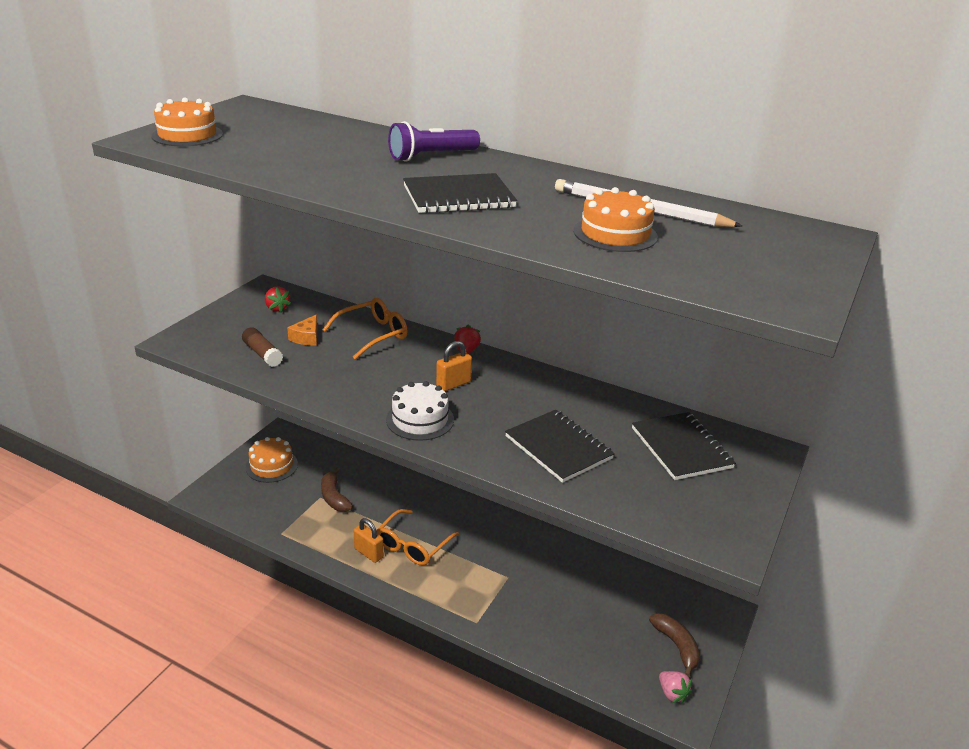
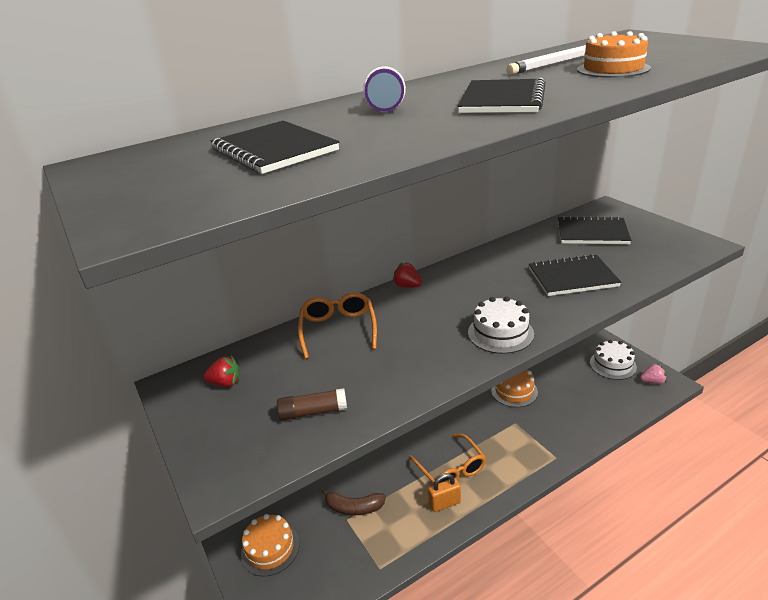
camera: 55 degrees left, 0 degrees up
(187, 135) = (158, 199): orange cake -> orange cake (514, 391)
(288, 144) = (274, 150): none -> black notebook
(306, 337) = (307, 373): orange cheese -> none
(453, 384) = (455, 304): orange padlock -> none
(676, 646) = (612, 365): brown banana -> white cake

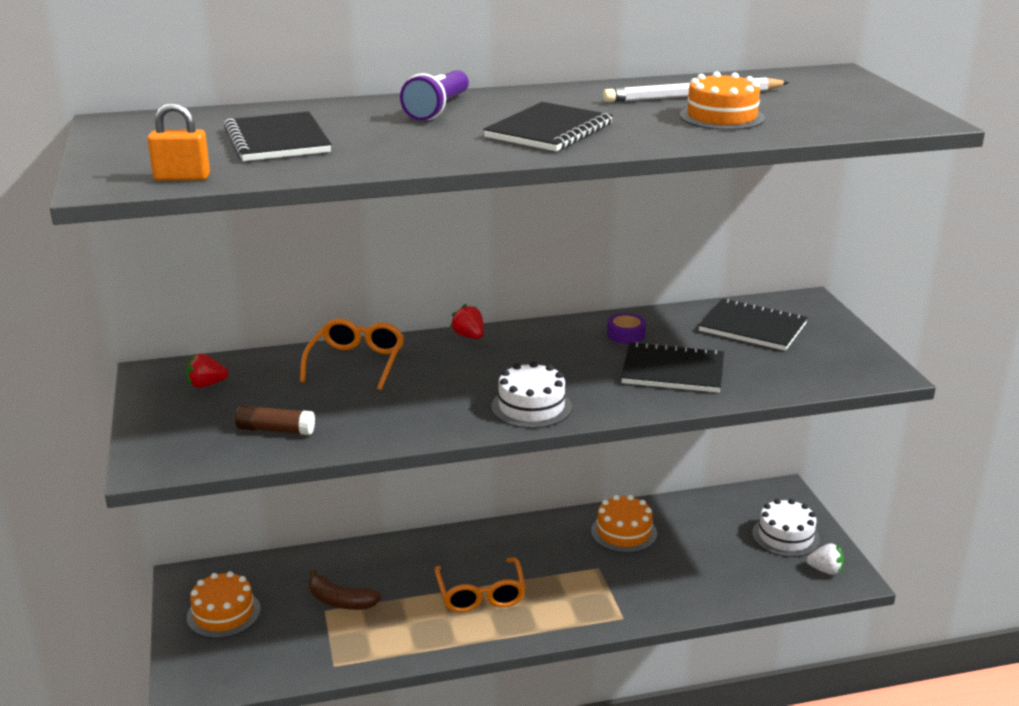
camera: 15 degrees right, 5 degrees down
(226, 383) = (206, 385): red strawberry -> red strawberry turned 150 degrees clockwise
(444, 503) = (449, 626): orange padlock -> orange padlock (182, 178)
(516, 258) = (626, 335): none -> purple tape
(652, 382) = (825, 570): pink strawberry -> white strawberry

